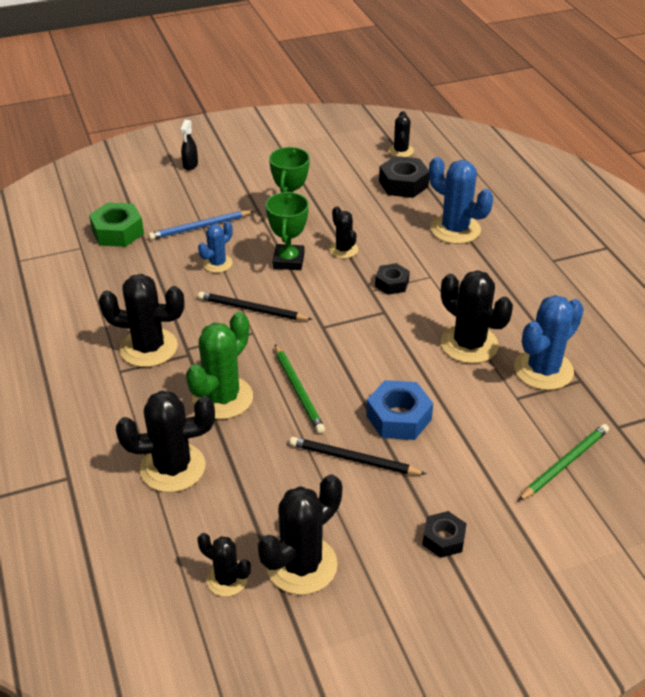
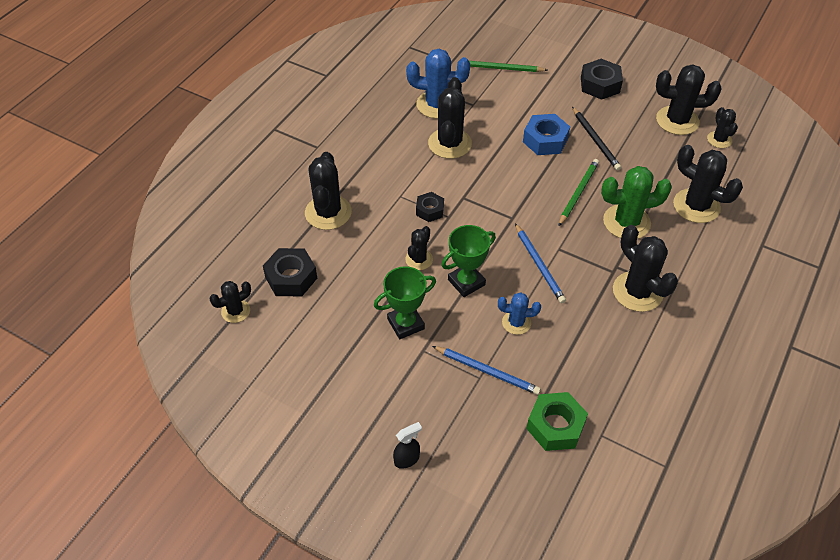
camera: 130 degrees left, 10 degrees up
(252, 309) = (539, 265): black pencil -> blue pencil
(443, 539) = (600, 85): black nut -> black nut, size x1.60
(455, 229) = (328, 212): blue cactus -> black cactus

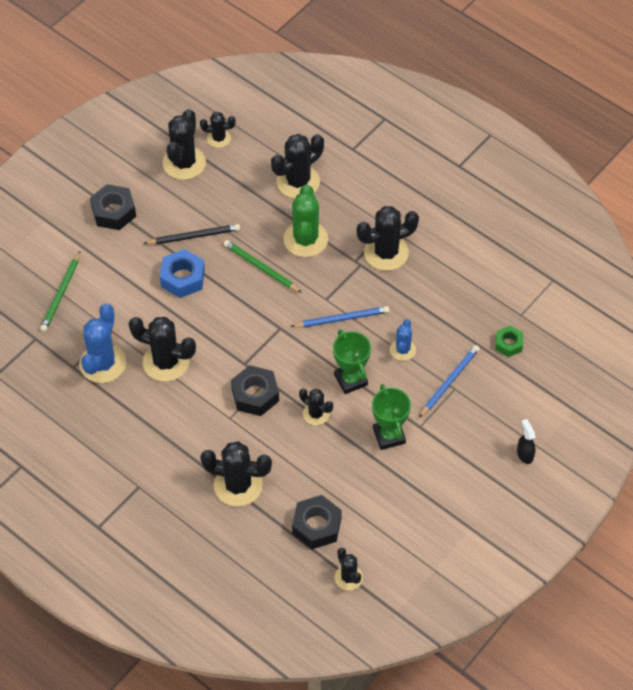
camera: 80 degrees left, 5 degrees up
(430, 210) = (255, 395): black nut -> black nut, size x1.60
(555, 426) = (508, 344): green nut -> green nut, size x0.63

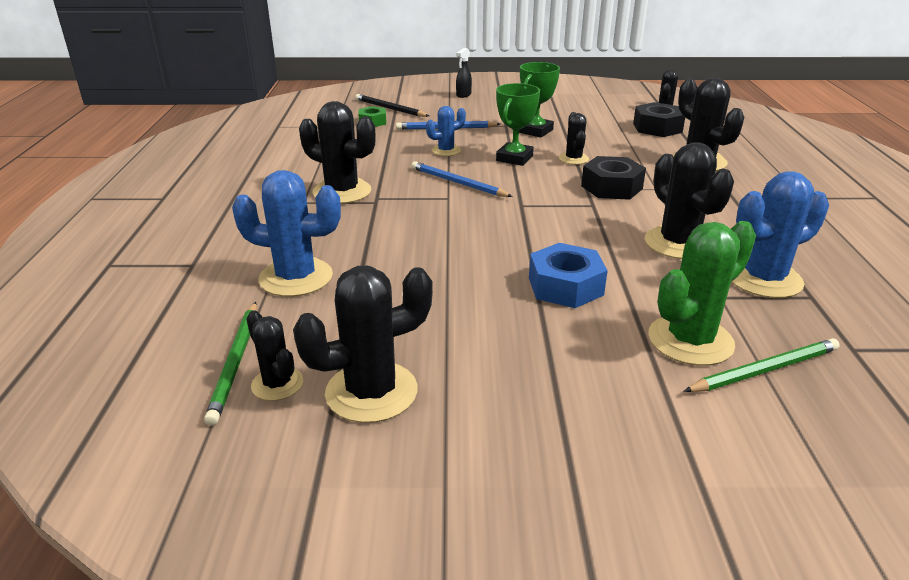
camera: 130 degrees left, 25 degrees down
(113, 212) = (564, 409): black nut -> none
(194, 236) = (493, 310): black pencil -> black pencil (390, 108)
(260, 267) = (466, 245): green pencil -> green pencil (236, 362)
(298, 181) = (296, 277): black cactus -> blue cactus
(305, 239) = (385, 236): green cactus -> green cactus (690, 340)

